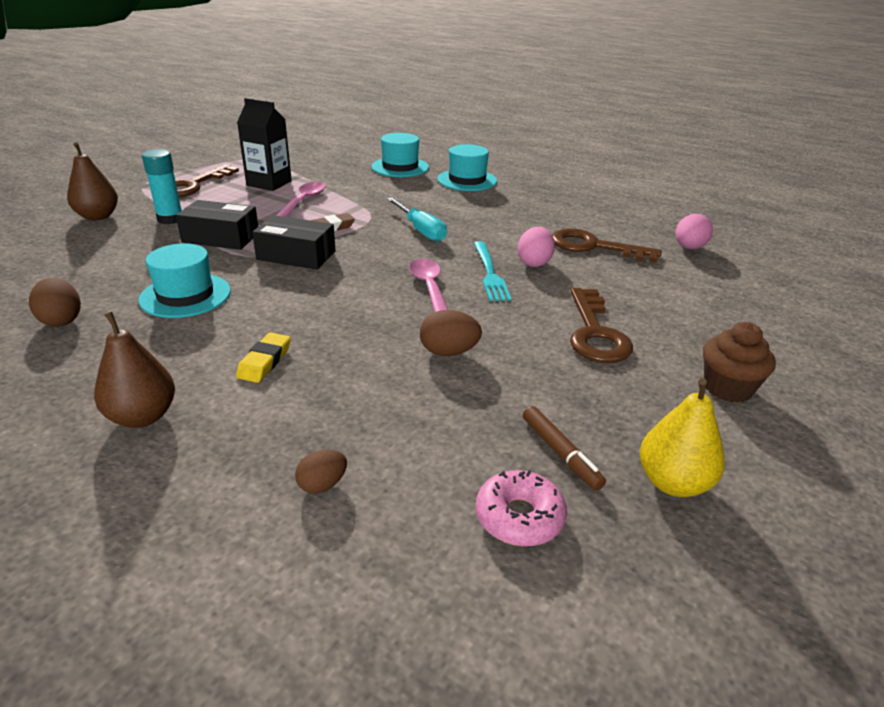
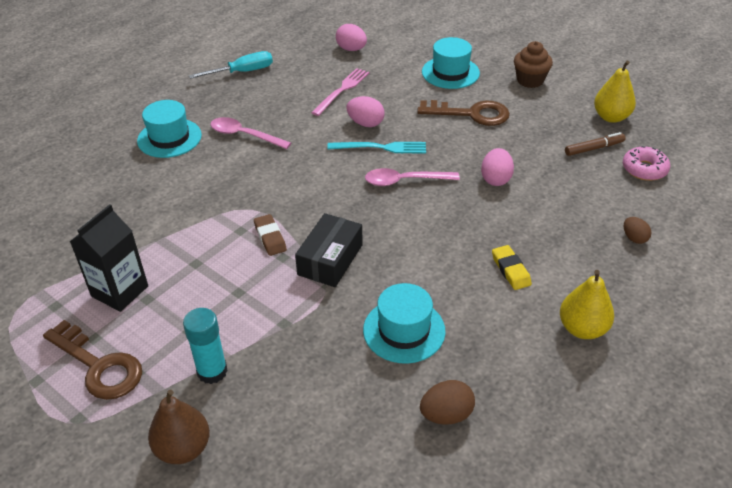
camera: 80 degrees left, 10 degrees up
(142, 416) = (582, 328): brown pear -> yellow pear
(221, 237) = (276, 319): black box -> none
(264, 361) = (510, 270): yellow eraser -> yellow eraser turned 45 degrees clockwise
(303, 201) = (191, 259): pink spoon -> pink spoon (244, 135)
(400, 167) = (108, 182): turquoise hat -> turquoise hat (450, 72)
(420, 230) = (289, 178): turquoise screwdriver -> turquoise screwdriver (242, 72)
(449, 352) = (496, 179): brown egg -> pink egg
(593, 247) = (342, 90): brown key -> pink fork

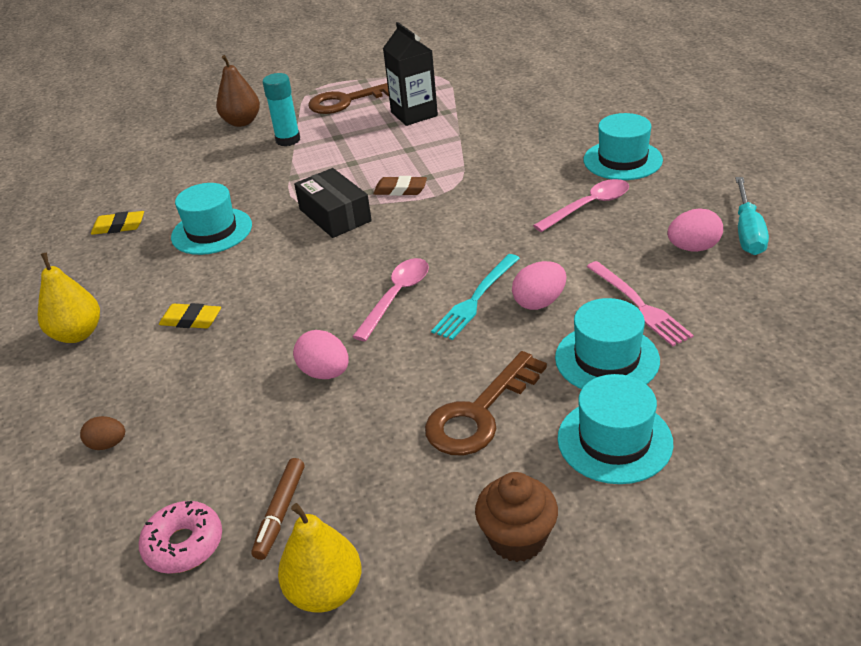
camera: 125 degrees right, 5 degrees down
(351, 49) = (763, 350): pink egg -> pink egg (693, 248)
(396, 89) = (607, 359): none -> turquoise hat
(446, 415) = (119, 226): brown egg -> yellow eraser

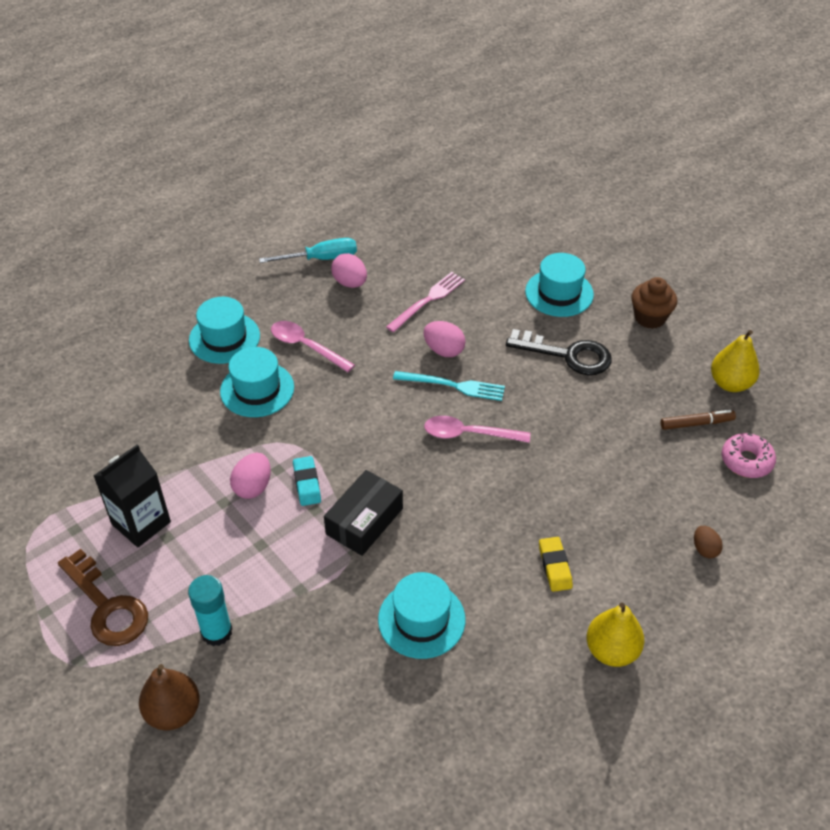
camera: 115 degrees left, 10 degrees up
(119, 226) = (440, 723): yellow eraser -> none
(325, 373) = (571, 447): pink egg -> pink egg (253, 487)
(400, 190) = (307, 483): brown eraser -> turquoise eraser
(479, 413) = (568, 355): brown key -> black key
(607, 359) = (490, 307): turquoise hat -> turquoise hat (257, 389)

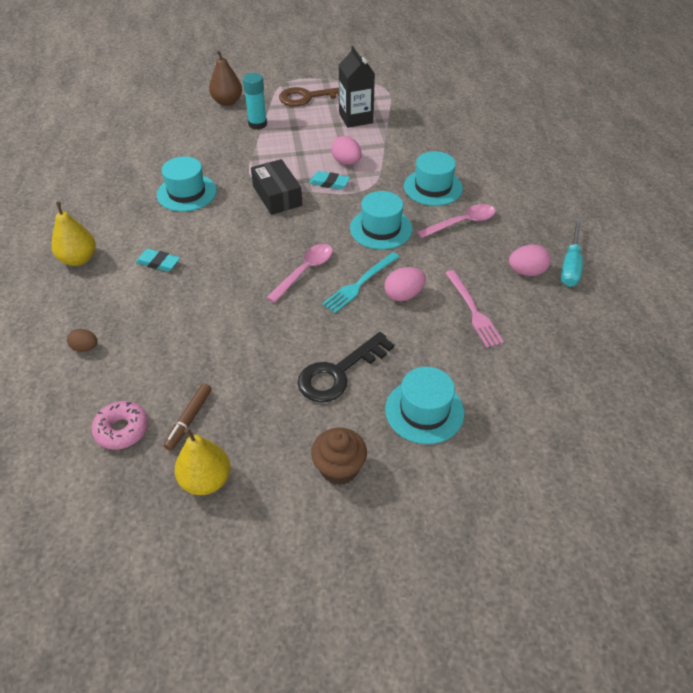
camera: 120 degrees right, 0 degrees up
(224, 338) = (499, 188): turquoise hat -> turquoise hat (381, 229)
(555, 566) = (158, 263): yellow eraser -> turquoise eraser

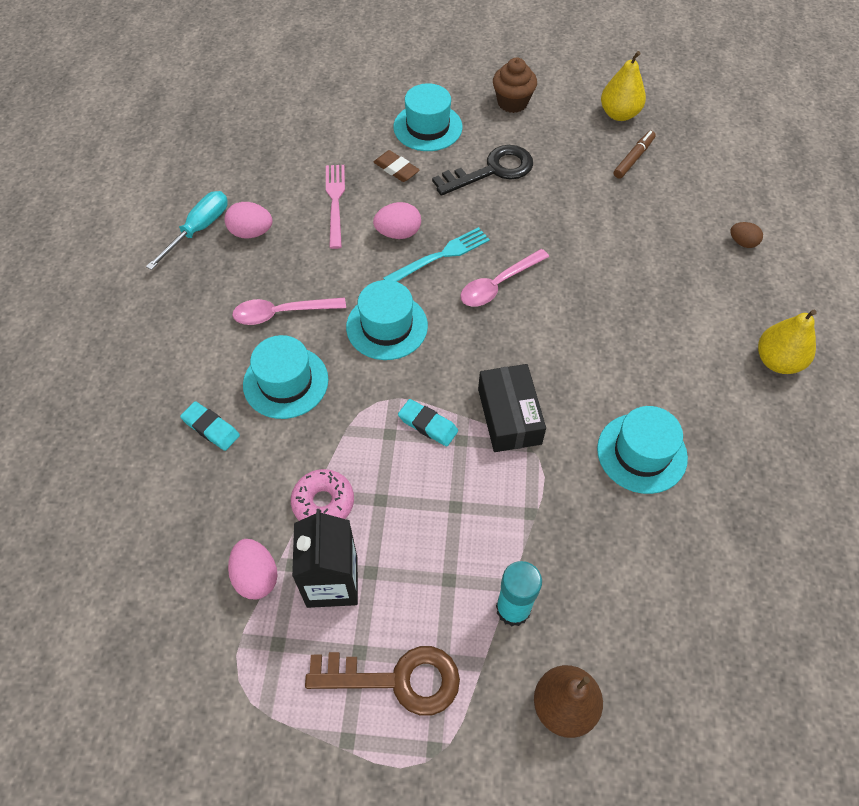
camera: 165 degrees left, 10 degrees up
(122, 430) = (692, 161): pink donut -> pink donut (323, 503)
(158, 263) = (674, 334): turquoise eraser -> turquoise eraser (211, 428)
(346, 162) = (388, 465): pink egg -> pink egg (256, 576)
(434, 354) = (396, 169): none -> brown eraser

